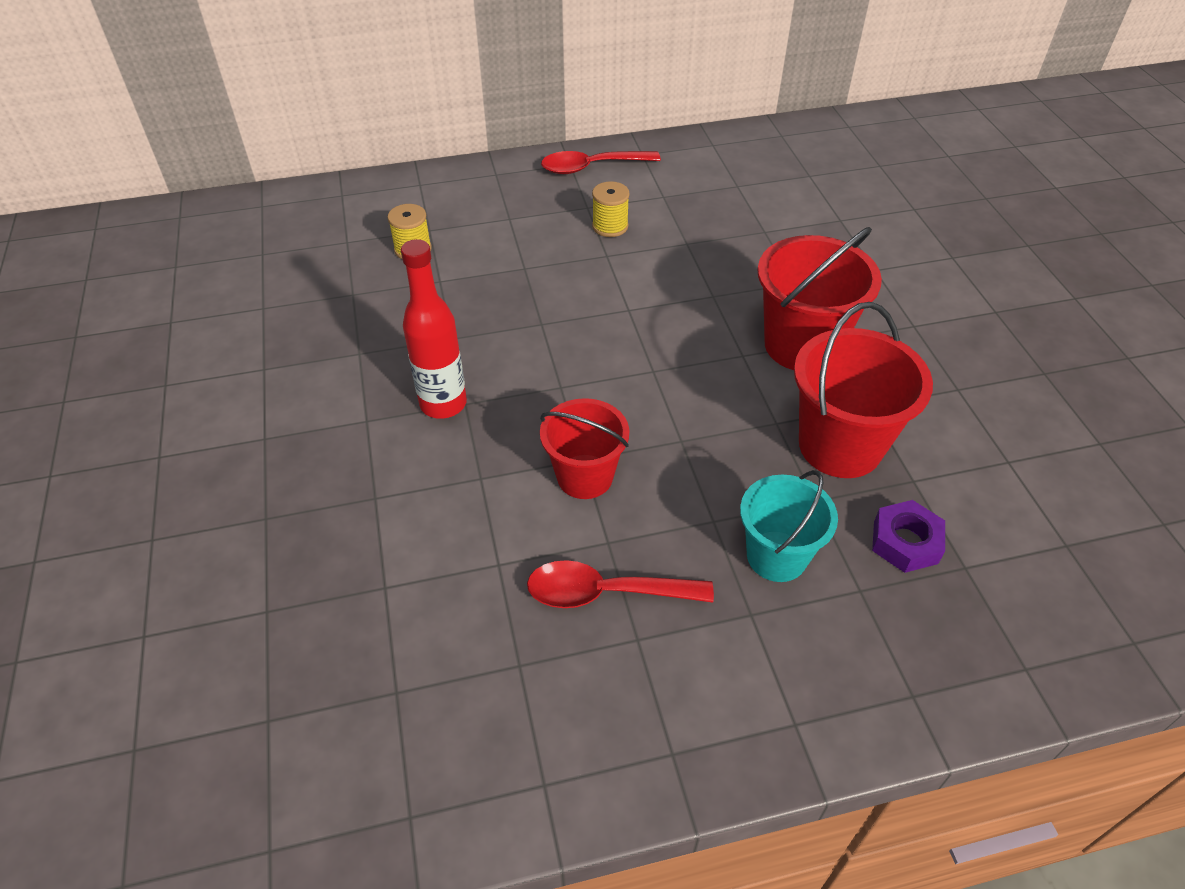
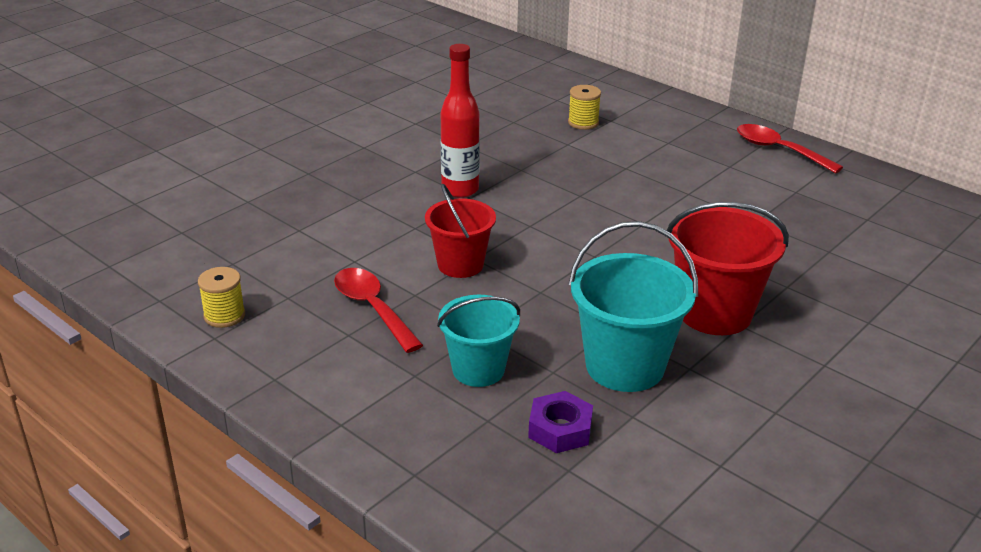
camera: 55 degrees right, 15 degrees down
(610, 226) = (722, 182): yellow spool -> yellow spool (224, 315)
(840, 446) = (625, 366): red bucket -> turquoise bucket

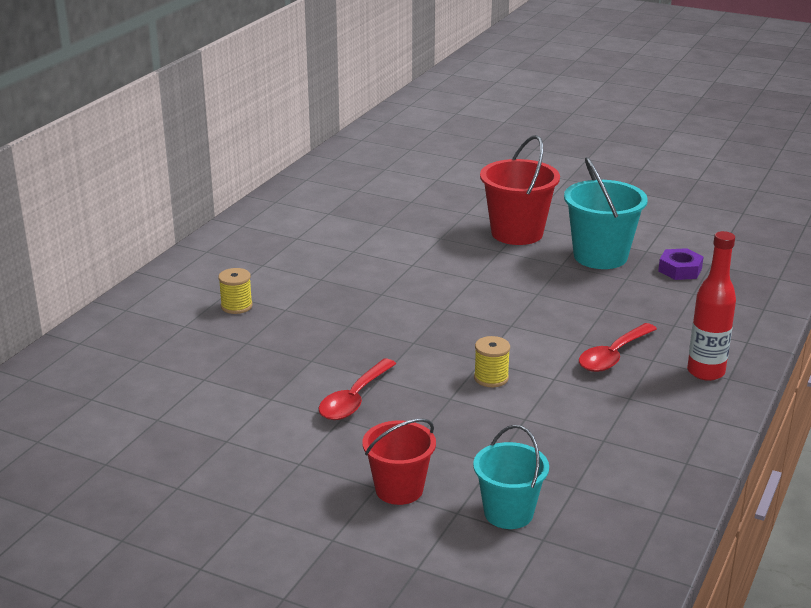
camera: 105 degrees left, 5 degrees down
(224, 315) = (678, 421): yellow spool -> yellow spool (491, 378)
(460, 190) = (403, 349): red bottle -> red bottle (705, 372)
(460, 264) = (525, 329): red bucket -> red bucket (399, 489)
(478, 369) = (648, 303): turquoise bucket -> turquoise bucket (508, 513)
(778, 150) = (259, 220): red spoon -> red spoon (354, 399)

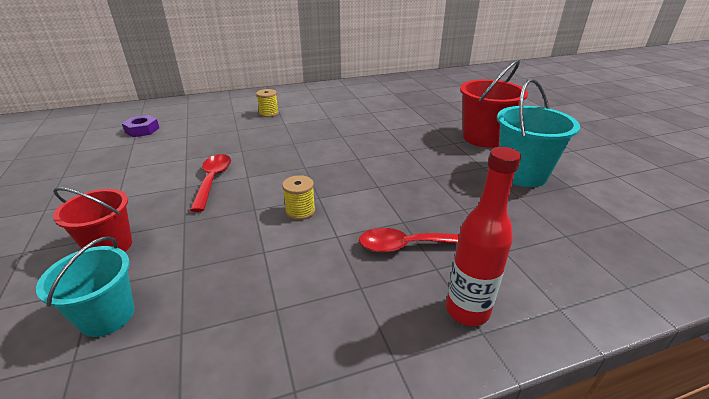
camera: 45 degrees right, 5 degrees up
(354, 399) = (213, 180): red spoon -> red spoon turned 105 degrees clockwise
(680, 270) = (580, 212): purple nut -> purple nut (142, 130)

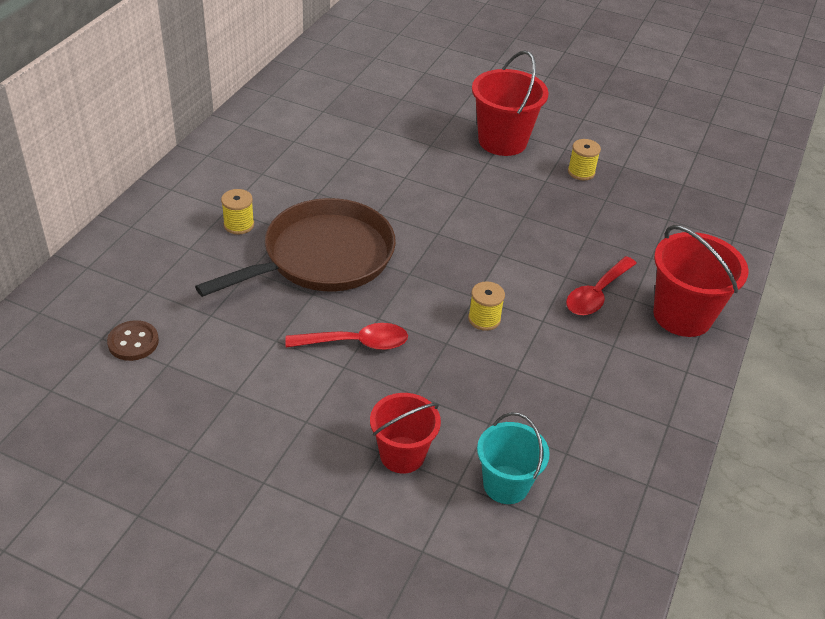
camera: 50 degrees left, 10 degrees up
(142, 130) = (133, 342): purple nut -> brown button
(213, 180) = (356, 343): red spoon -> red spoon turned 135 degrees clockwise
(277, 140) = (323, 257): none -> brown pan
(467, 310) = (682, 315): red bottle -> red bucket
(522, 174) = (581, 172): turquoise bucket -> yellow spool

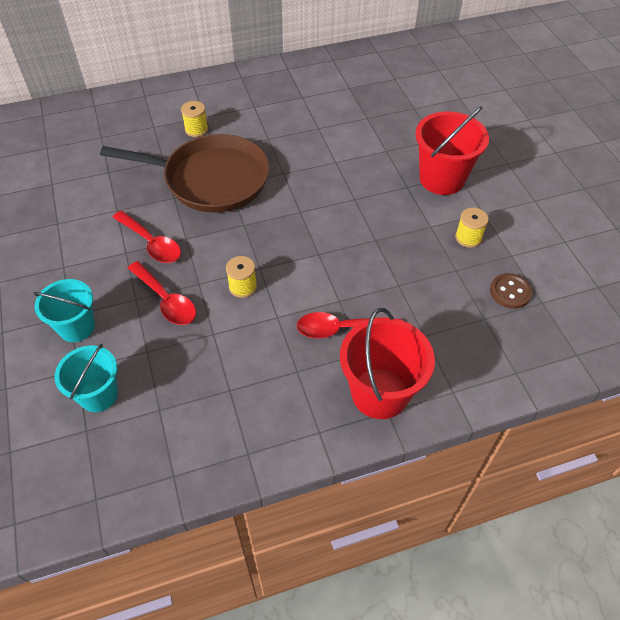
camera: 50 degrees right, 10 degrees up
(133, 342) = (55, 160): brown button -> brown button (510, 292)
(402, 455) = (77, 327): red bucket -> turquoise bucket
(442, 375) = (166, 300): none -> red spoon

